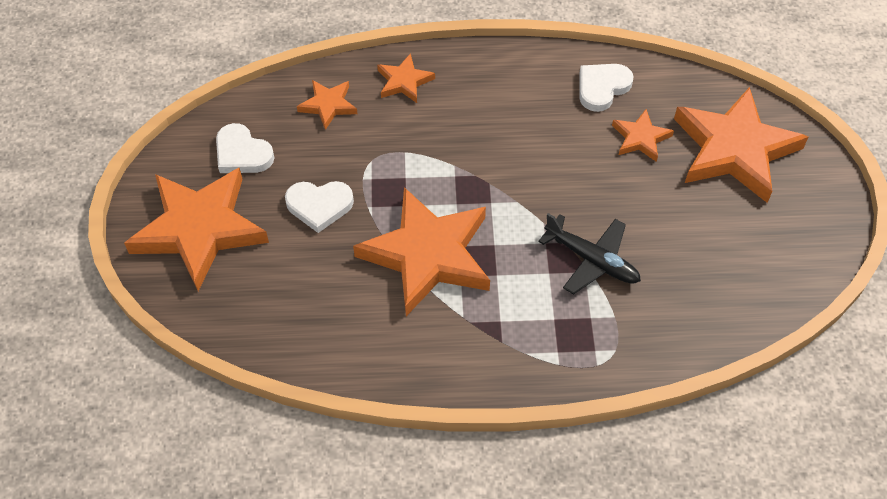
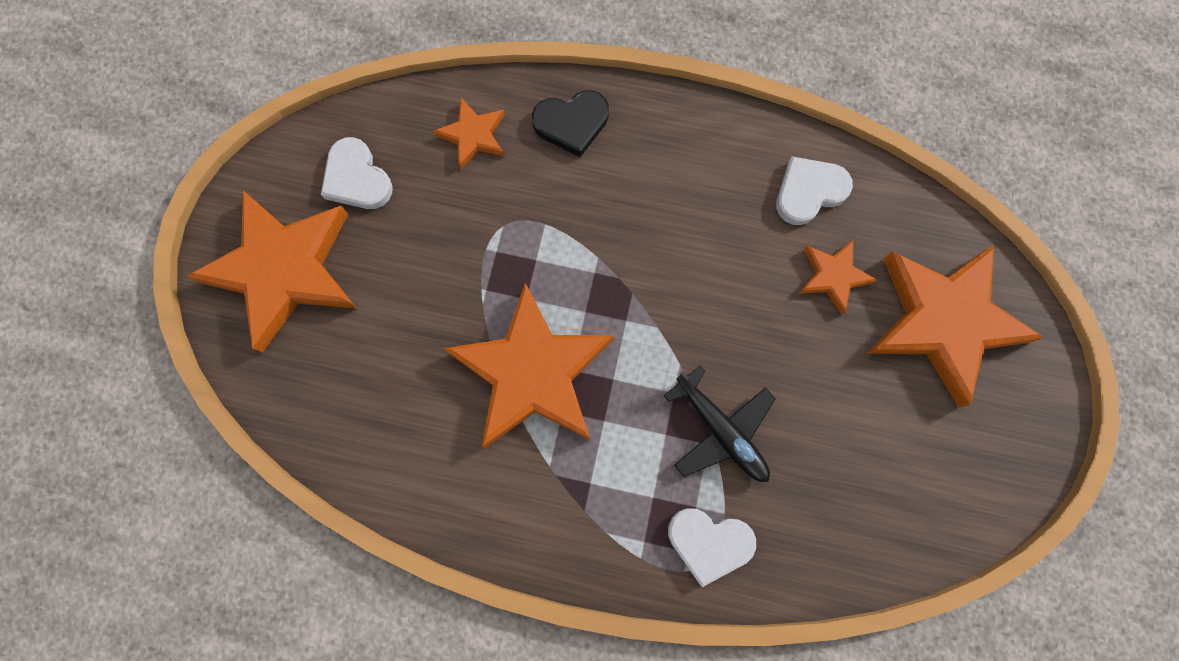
camera: 15 degrees right, 20 degrees up
(319, 206) = (426, 273): white heart -> white heart (709, 543)
(404, 81) = (571, 123): orange star -> black heart

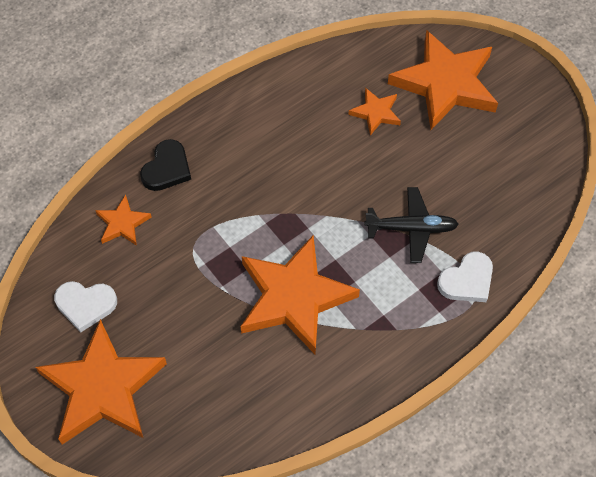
camera: 50 degrees left, 15 degrees down
(809, 192) = (319, 88): white heart -> none

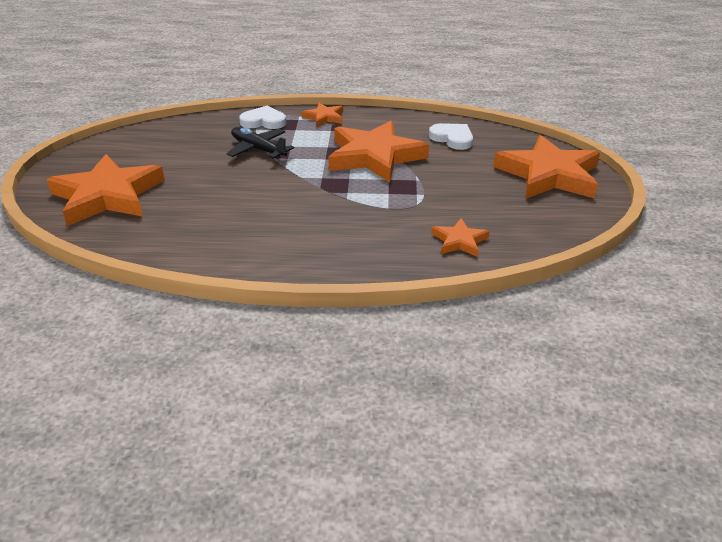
camera: 140 degrees left, 25 degrees down
(85, 305) = (531, 213): white heart -> white heart (452, 138)
(167, 168) = (385, 255): black heart -> none
(376, 113) = (181, 206): orange star -> orange star (324, 117)

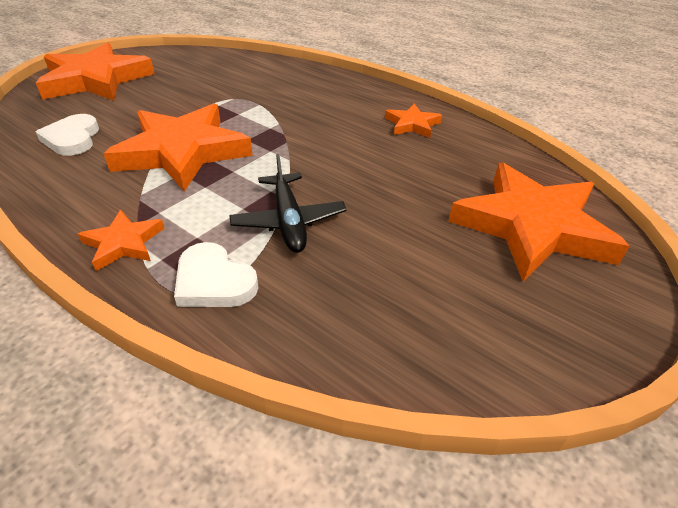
camera: 145 degrees left, 5 degrees up
(459, 241) = (252, 70): orange star -> orange star (412, 124)

